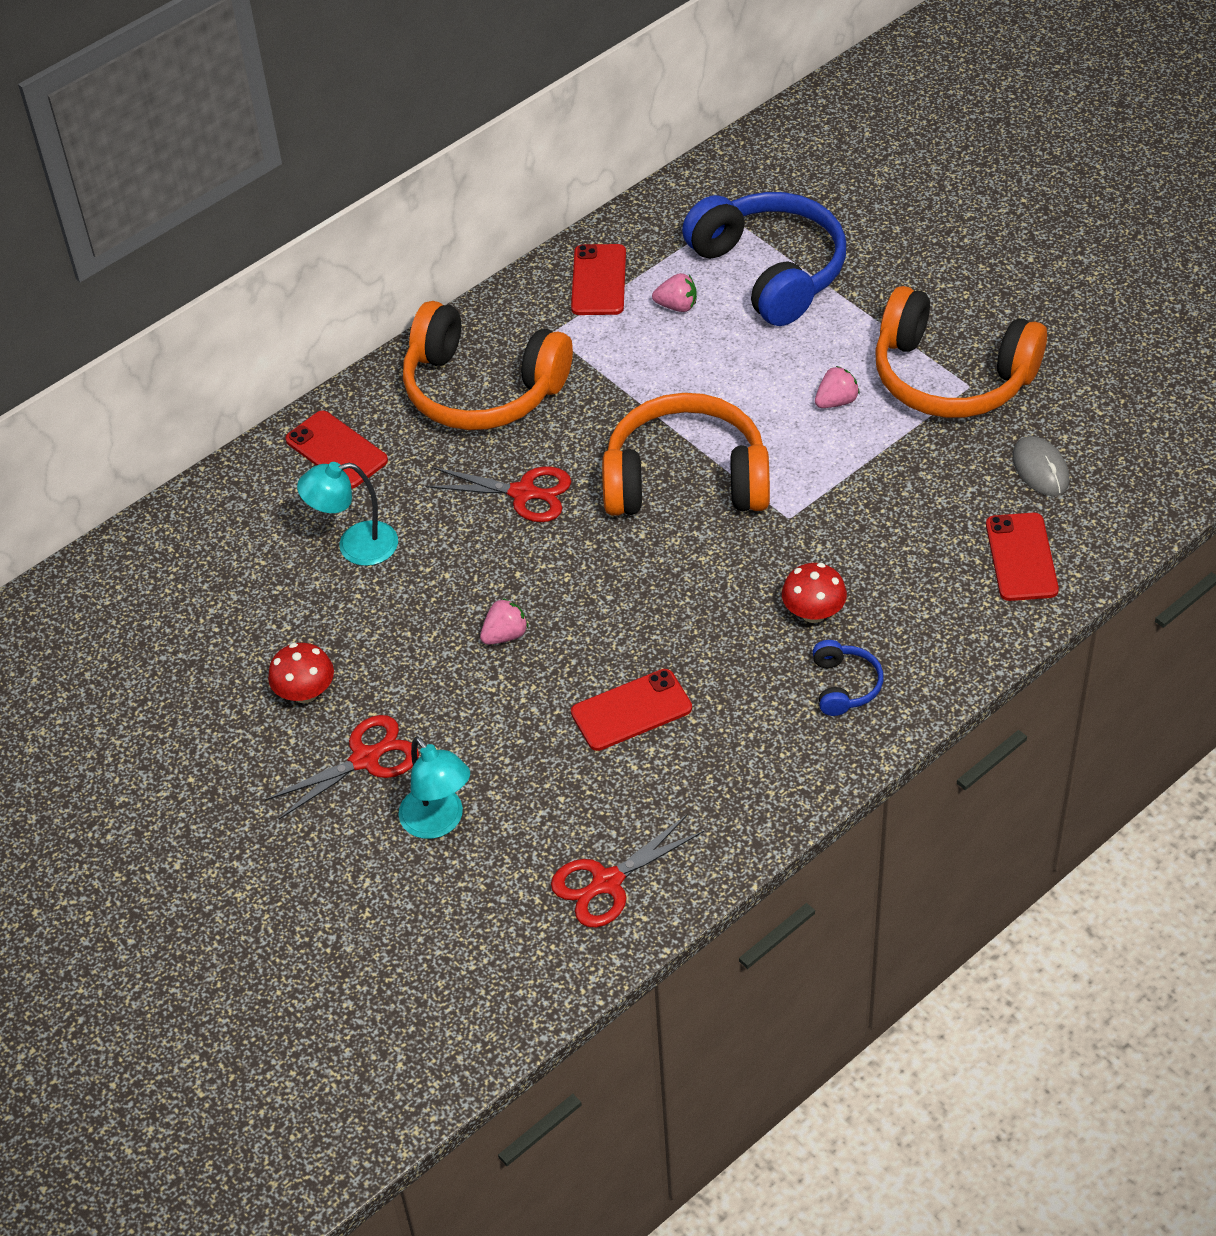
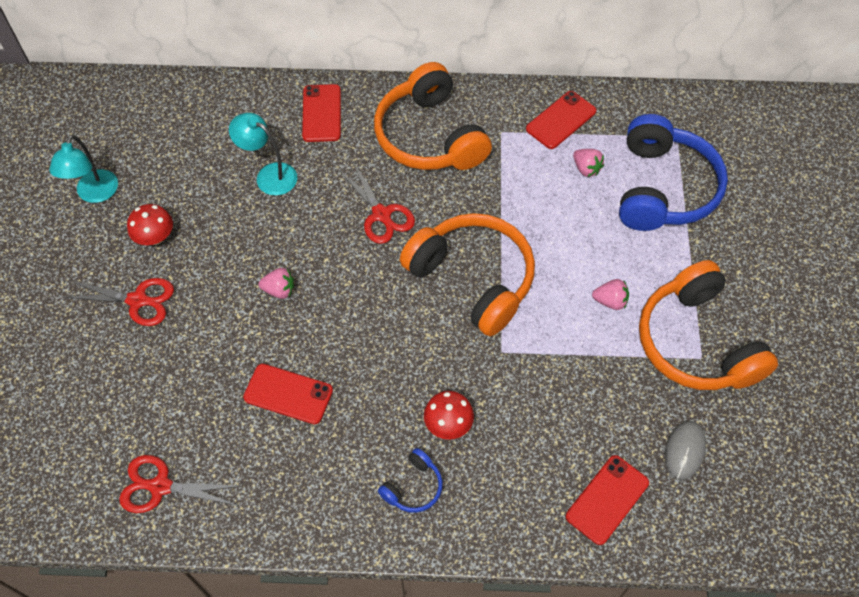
camera: 40 degrees right, 10 degrees up
(438, 822) = (127, 370): turquoise lamp -> turquoise lamp (94, 194)

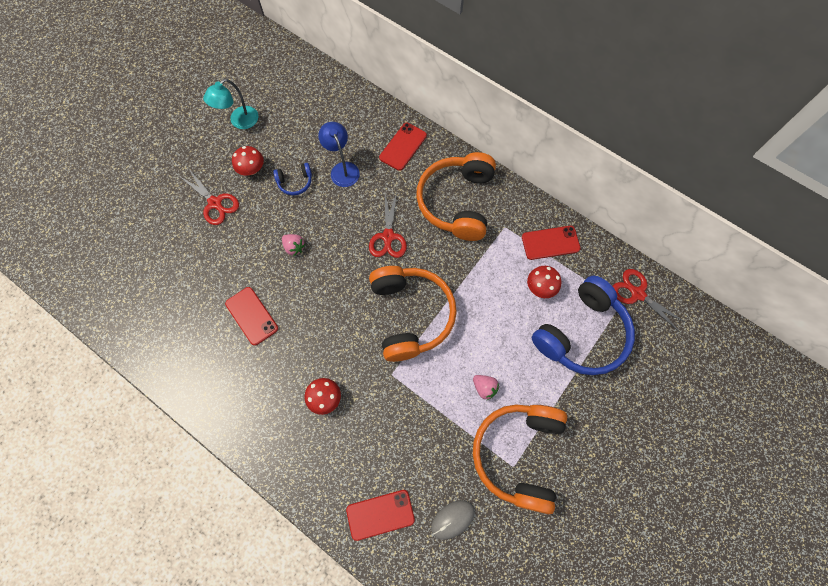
camera: 35 degrees right, 10 degrees up
(160, 486) = (147, 324): red scissors -> red scissors (637, 293)
(269, 175) = (342, 169): turquoise lamp -> blue lamp
(413, 487) = (276, 422): blue headphones -> blue headphones (295, 182)
(586, 169) = (540, 287): pink strawberry -> red mushroom

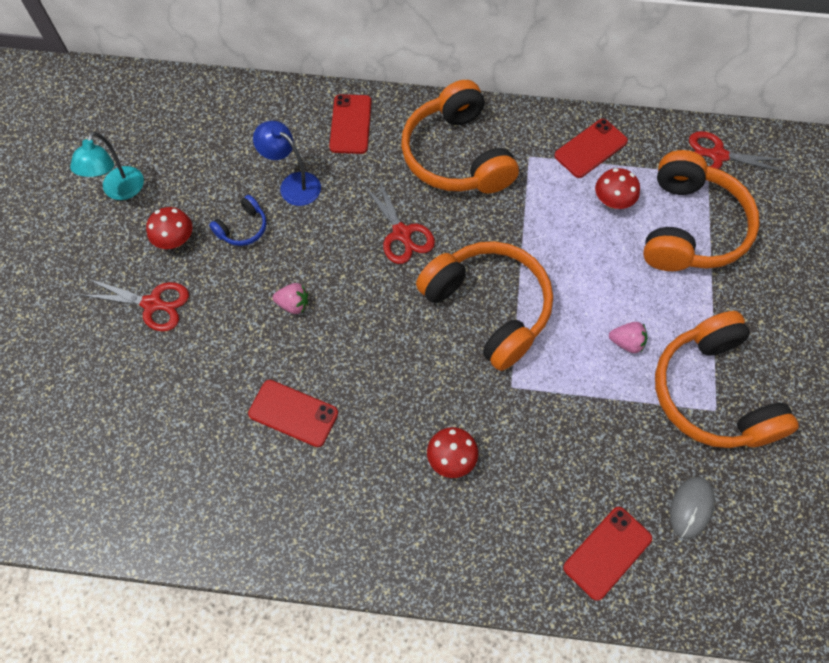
camera: 30 degrees left, 5 degrees down
(582, 334) = (689, 227): blue headphones -> orange headphones

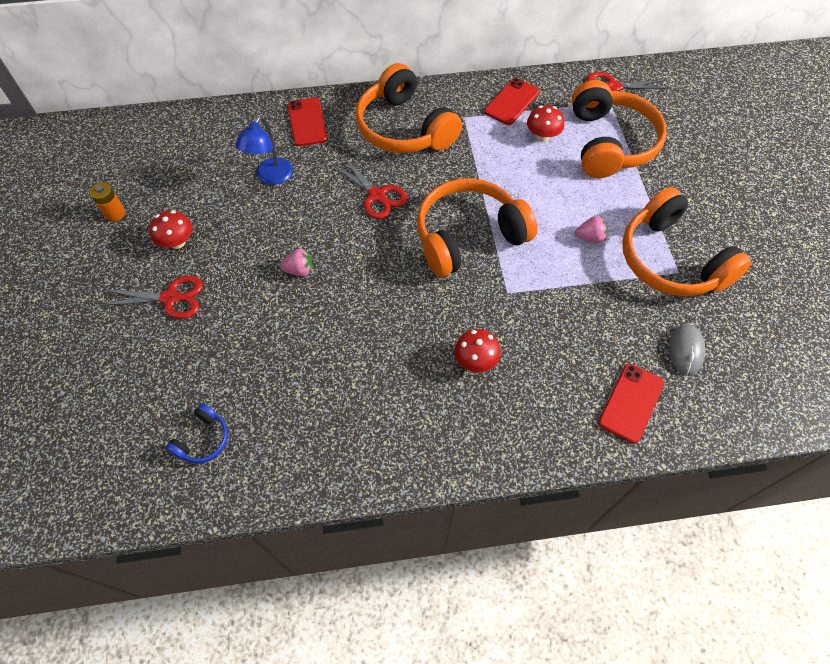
camera: 15 degrees left, 5 degrees down
(120, 191) = (115, 214): turquoise lamp -> orange battery
(243, 228) = (236, 220): blue headphones -> blue headphones (203, 440)
(293, 184) = (271, 177): blue lamp -> blue lamp turned 90 degrees counterclockwise
(293, 413) = (325, 358): red phone -> none
(488, 308) = (468, 236): orange headphones -> orange headphones turned 60 degrees counterclockwise

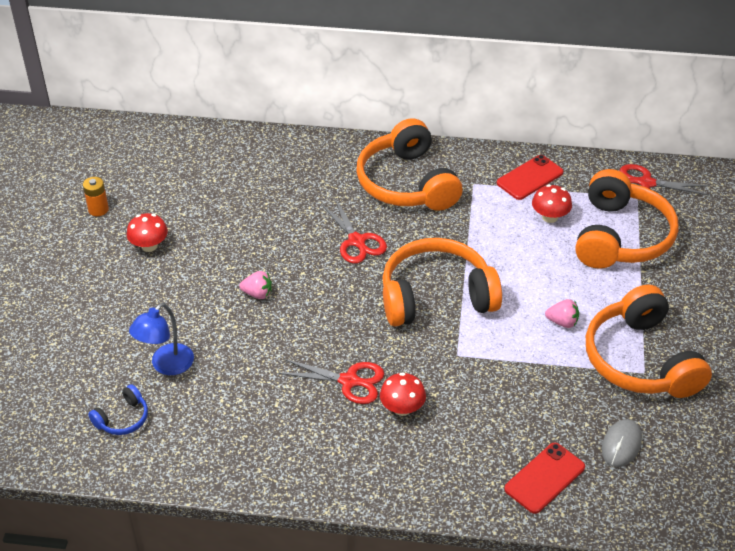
camera: 15 degrees right, 15 degrees down
(171, 298) = (129, 293): red scissors -> red scissors (349, 381)
(271, 177) = (257, 204): blue lamp -> blue lamp (166, 365)
(307, 122) = (310, 160): red phone -> none

